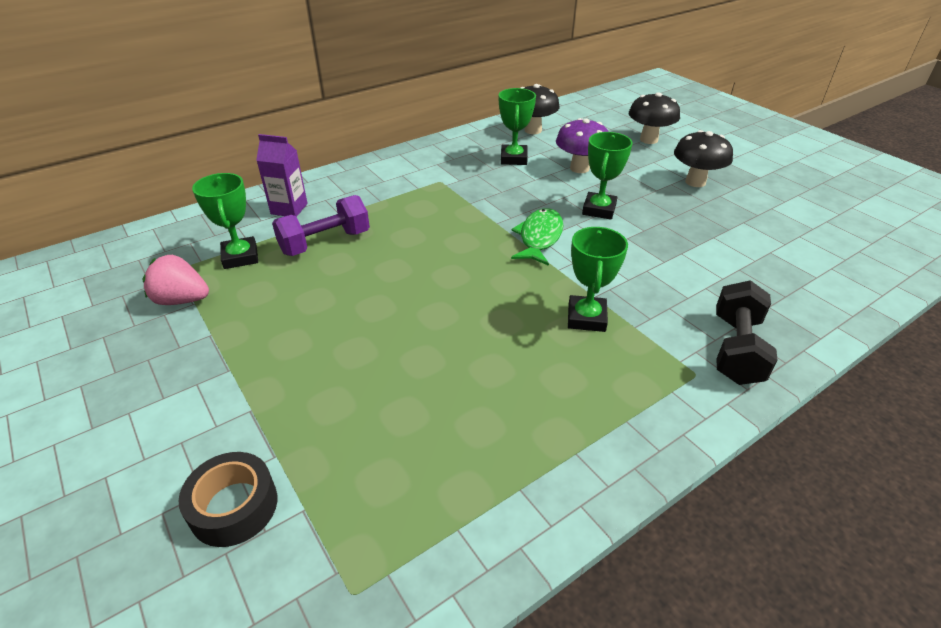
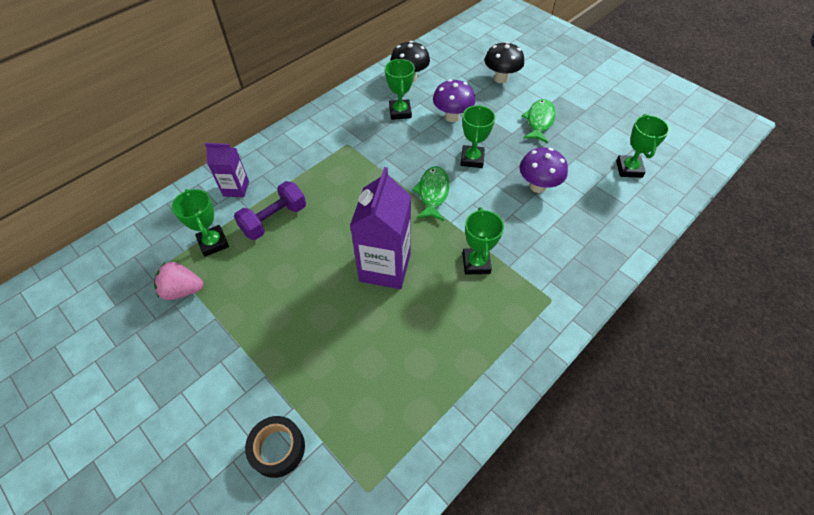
camera: 10 degrees left, 15 degrees up
(456, 307) = (385, 267): none -> purple carton
(687, 245) = (537, 186): none -> purple mushroom
(695, 182) = (539, 121): black mushroom -> green fish
(736, 349) = (576, 275): black dumbbell -> none
(821, 240) = (629, 169): none -> green trophy

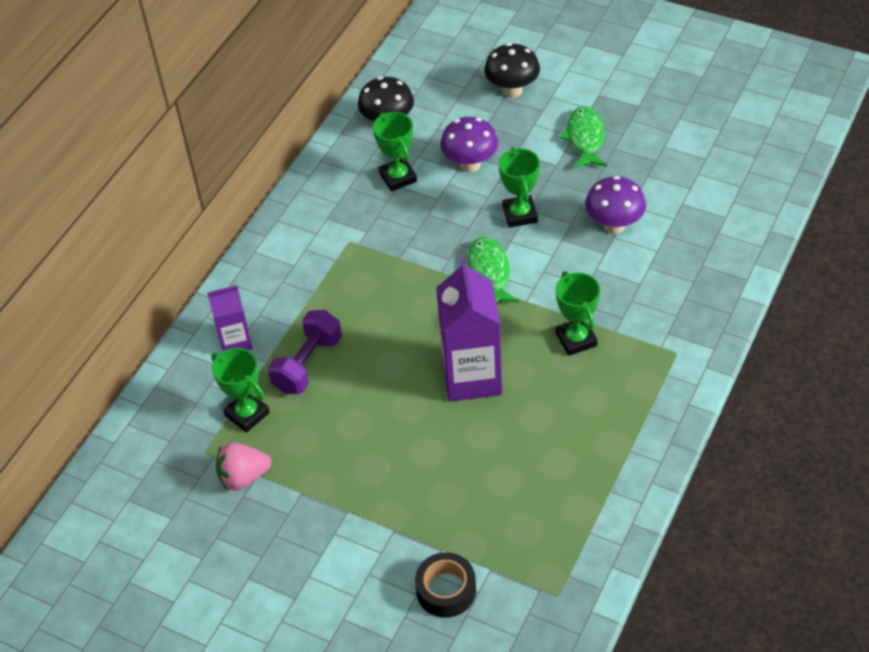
camera: 15 degrees left, 5 degrees down
(629, 169) = (716, 171): green trophy -> none

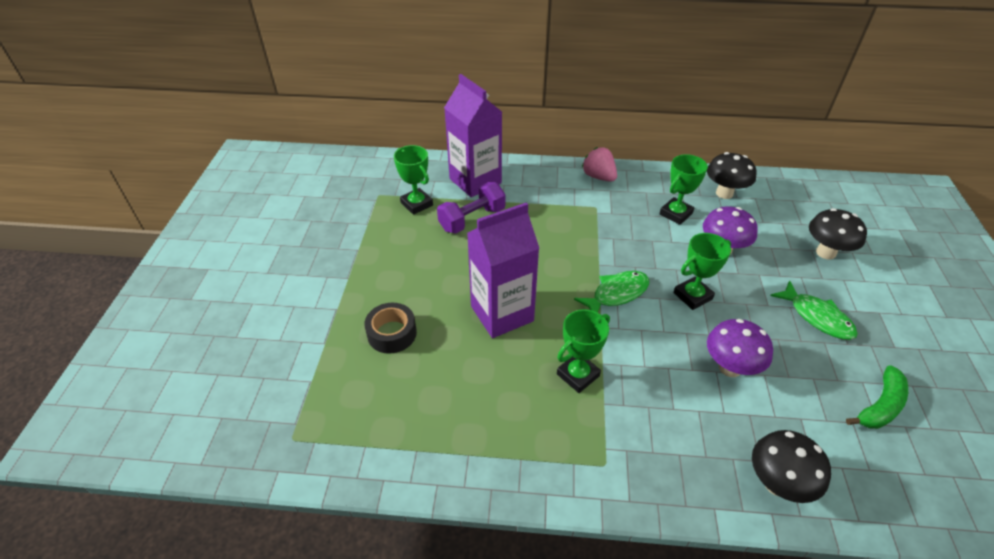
camera: 65 degrees right, 5 degrees down
(235, 342) = (475, 181): purple carton -> purple carton, size x1.79
(243, 477) = (363, 218): pink strawberry -> pink strawberry (598, 177)
(247, 414) = (416, 204): green trophy -> green trophy turned 60 degrees counterclockwise
(308, 364) = (472, 219): purple dumbbell -> purple dumbbell turned 45 degrees counterclockwise
(446, 590) = (285, 357): black tape -> black tape (392, 333)
(585, 138) = (817, 317): green fish -> green fish turned 75 degrees clockwise
(690, 148) = (880, 406): none -> green banana
(733, 248) = (777, 484): none -> black mushroom

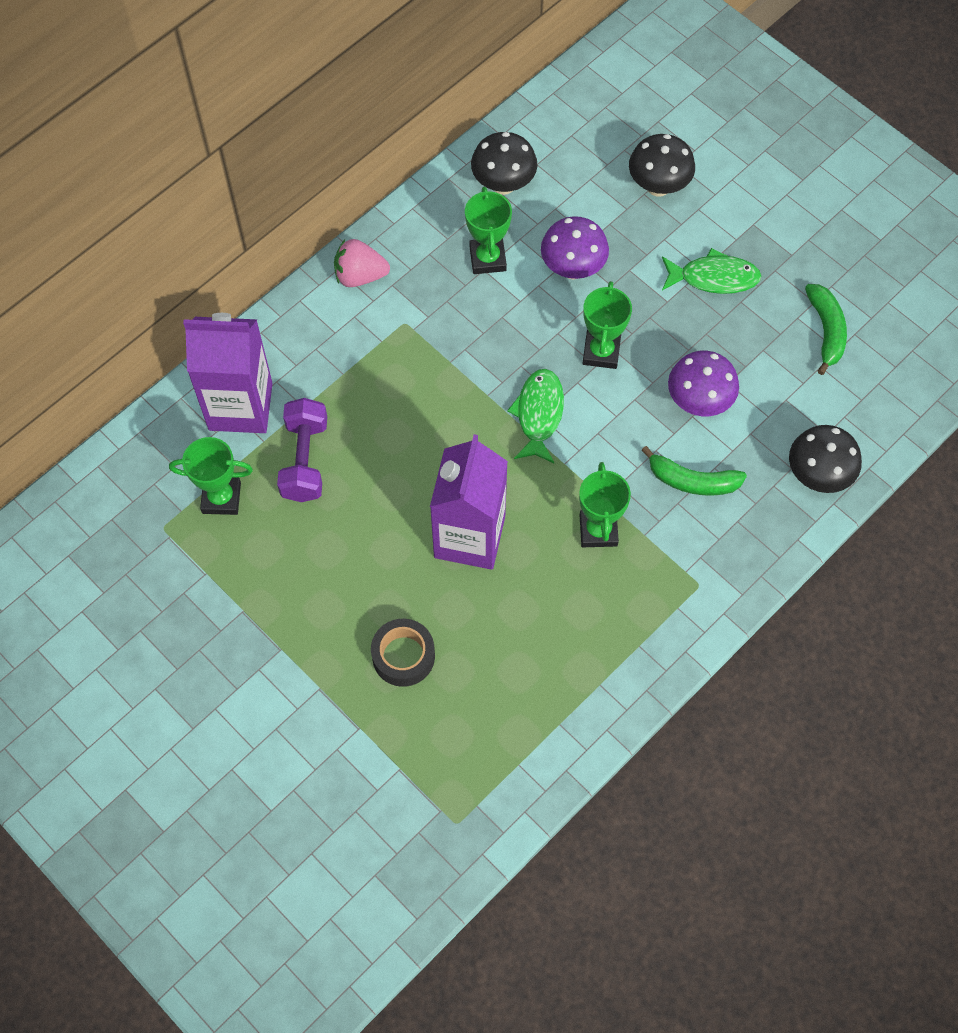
camera: 50 degrees left, 20 degrees up
(674, 404) = (692, 481): none -> green banana

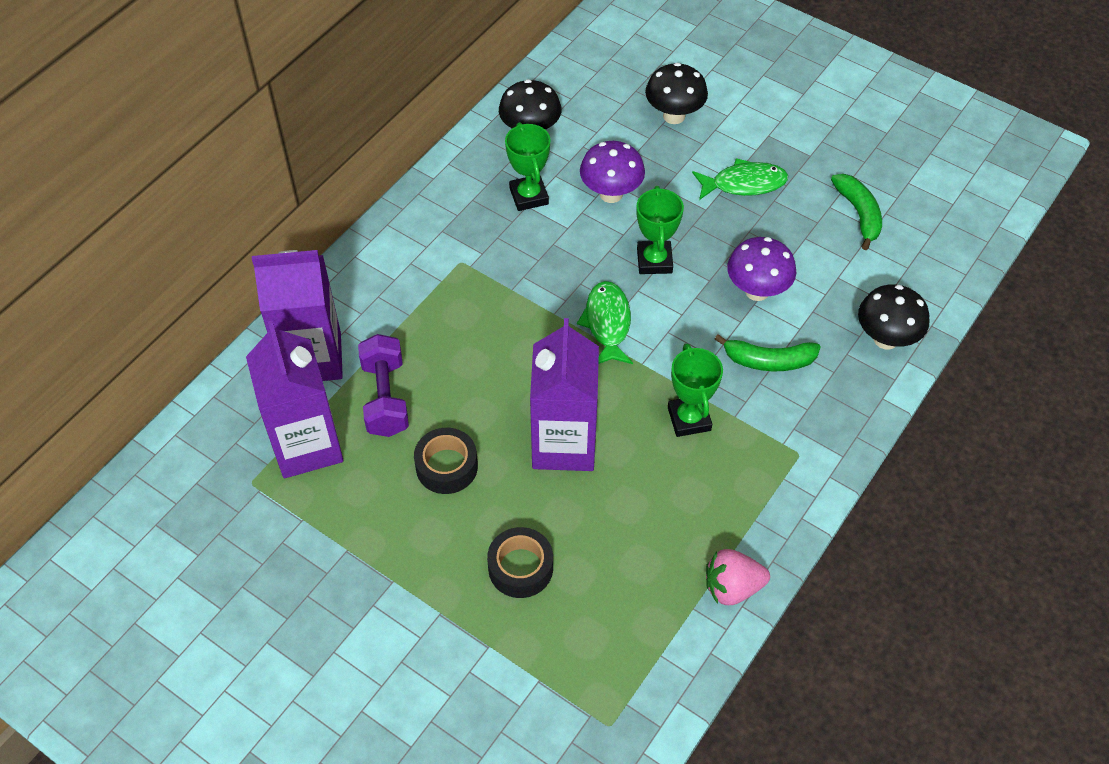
camera: 10 degrees left, 10 degrees down
(221, 498) = (307, 445): green trophy -> purple carton
(351, 541) = (446, 466): none -> black tape
(360, 276) = (409, 227): pink strawberry -> pink strawberry (732, 587)

